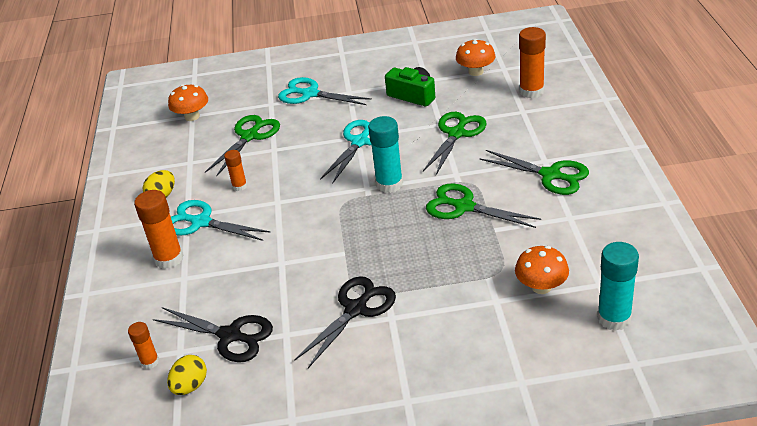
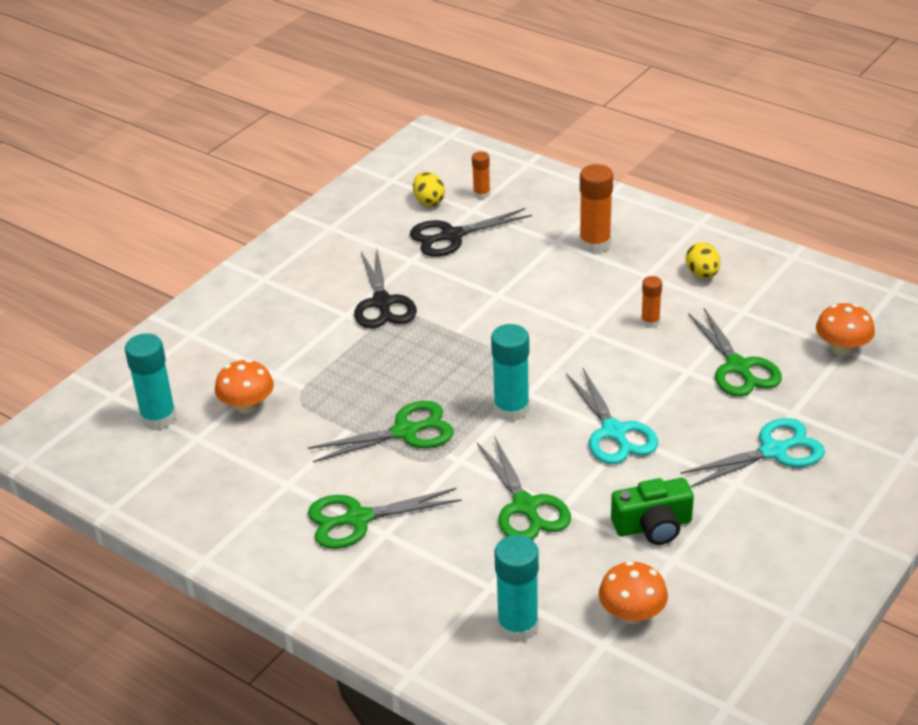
camera: 130 degrees right, 0 degrees up
(201, 222) = (623, 278): turquoise scissors -> none
(531, 91) = (518, 626): orange glue stick -> turquoise glue stick

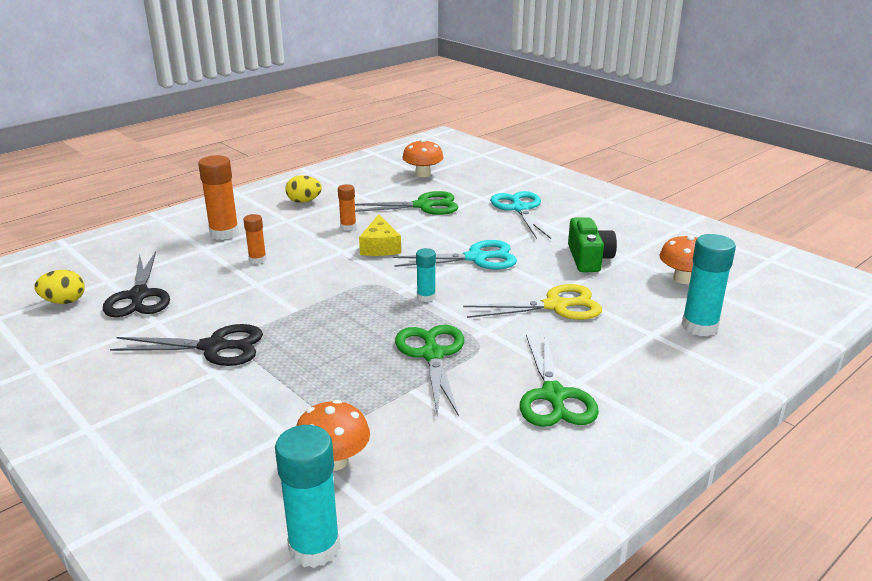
camera: 80 degrees left, 10 degrees down
(481, 194) = (87, 273): orange glue stick -> orange glue stick (257, 259)
(511, 409) = (426, 297): turquoise glue stick -> turquoise glue stick, size x0.56
(525, 506) = (555, 306): green scissors -> yellow scissors
(611, 355) = (380, 246): none -> yellow cheese

